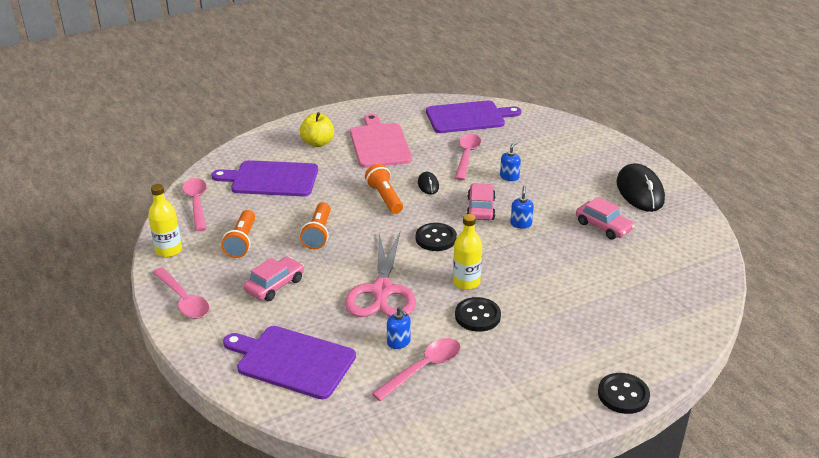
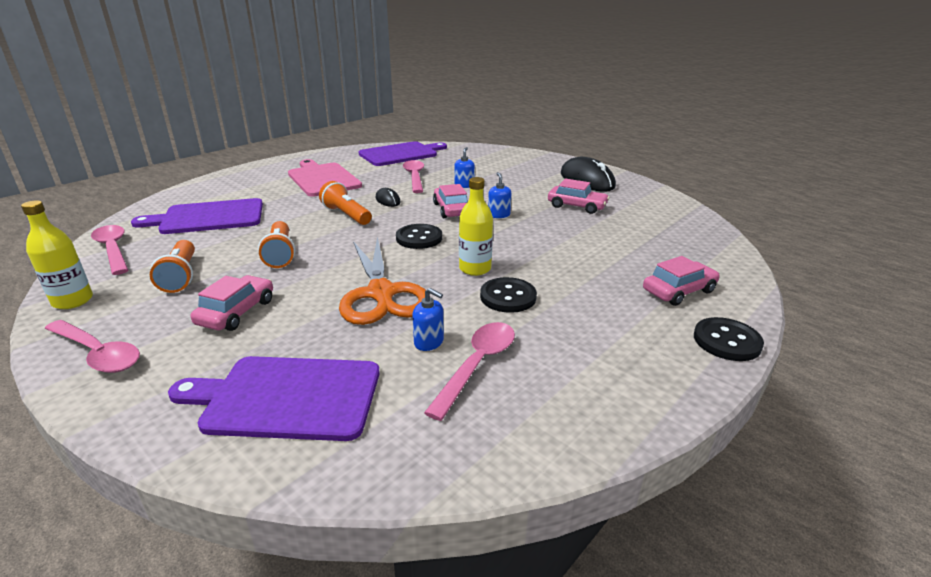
camera: 20 degrees left, 5 degrees down
(318, 143) = (255, 185): yellow apple -> none
(382, 291) = (381, 294): pink scissors -> orange scissors
(623, 342) = (678, 291): none -> pink car

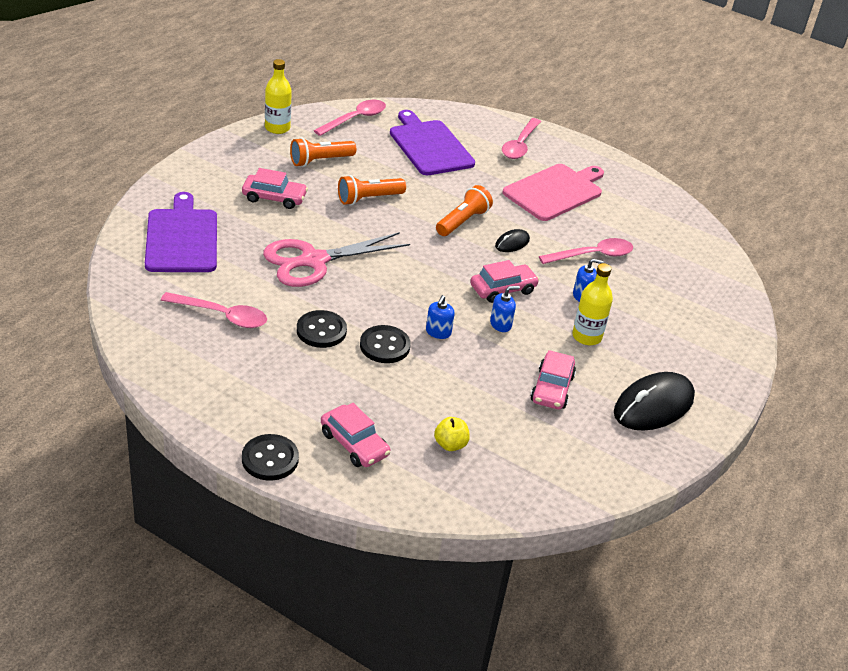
camera: 75 degrees right, 10 degrees up
(98, 353) = (219, 158): pink spoon -> pink spoon (520, 145)
(381, 294) = (313, 261): orange scissors -> pink scissors
(401, 154) = (673, 237): purple cutting board -> none
(419, 238) = (423, 272): black button -> black button (384, 346)
(429, 342) = (248, 291): blue soap dispenser -> blue soap dispenser (438, 332)
(475, 269) = (368, 310): yellow bottle -> yellow bottle (586, 337)
(658, 248) = (450, 444): none -> yellow apple

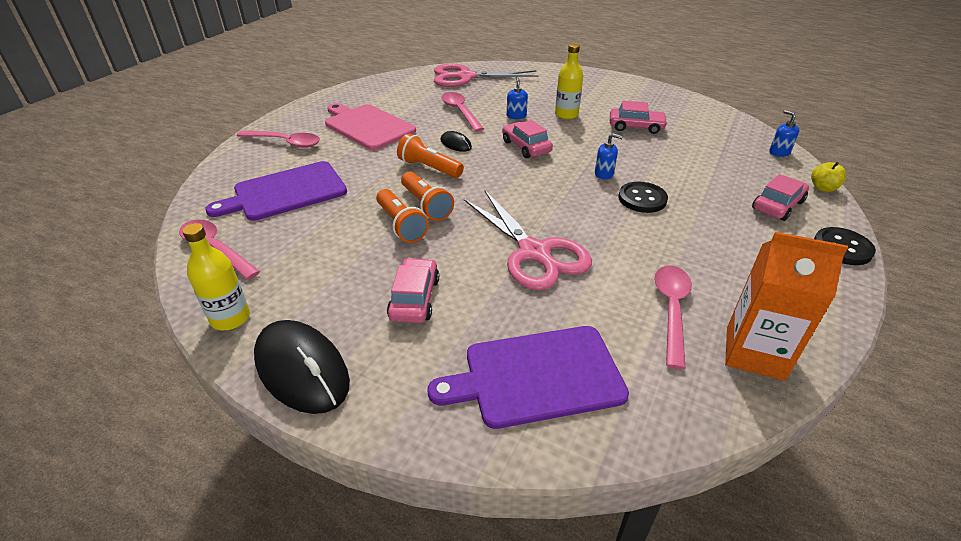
camera: 90 degrees left, 0 degrees up
(163, 343) = (754, 353): none -> orange carton
(320, 161) = (321, 268): orange flashlight -> orange flashlight (426, 205)
(321, 331) = (647, 236): black button -> none
(450, 444) = (733, 163): yellow apple -> yellow apple (823, 188)
(500, 324) = (574, 147): blue soap dispenser -> blue soap dispenser (779, 152)
(653, 405) = (624, 95): black mouse -> black mouse (302, 369)
(700, 272) = (465, 77): none -> pink scissors

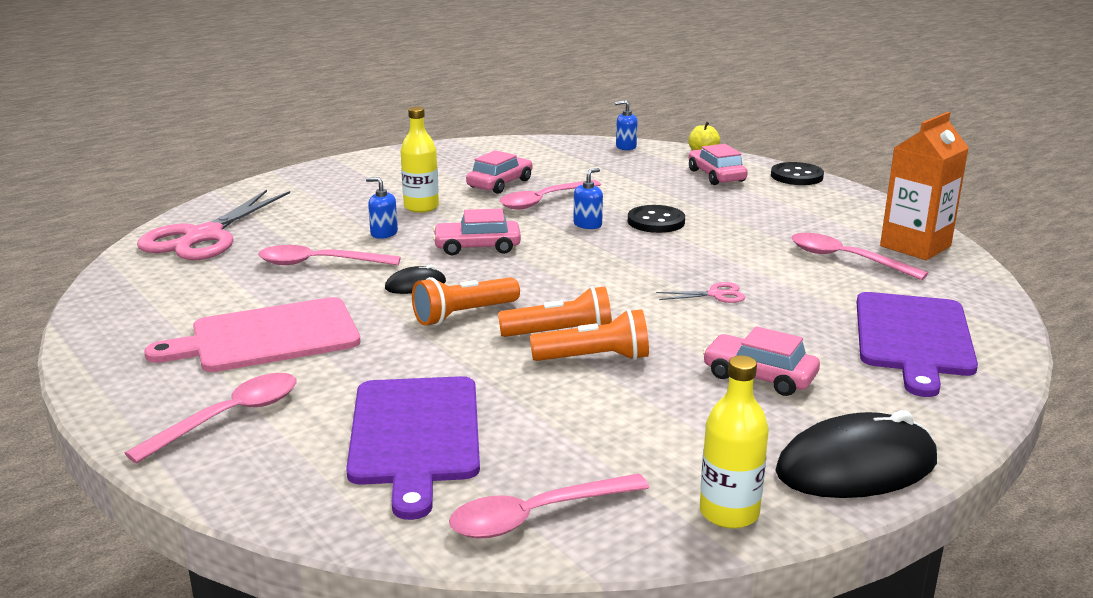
camera: 65 degrees left, 15 degrees down
(534, 253) = (716, 295): pink scissors -> pink scissors, size x0.41
(626, 148) = (544, 201): none -> pink spoon

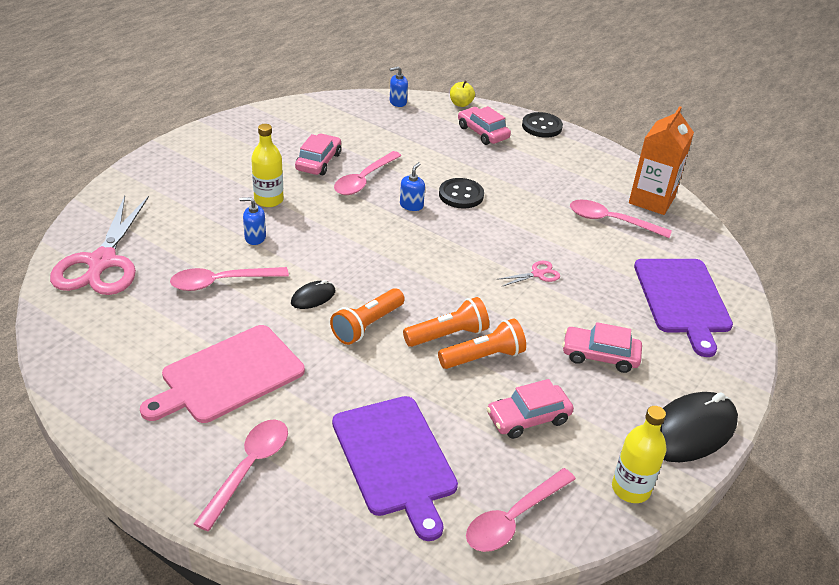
camera: 20 degrees left, 15 degrees up
(477, 247) = (339, 244): pink car -> pink car (528, 418)

